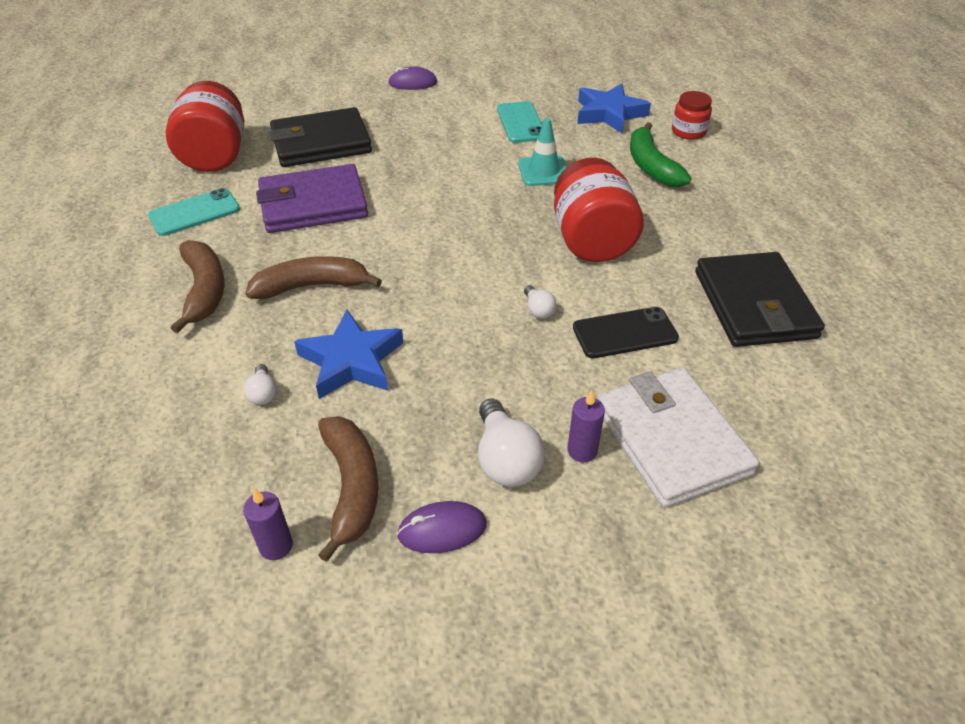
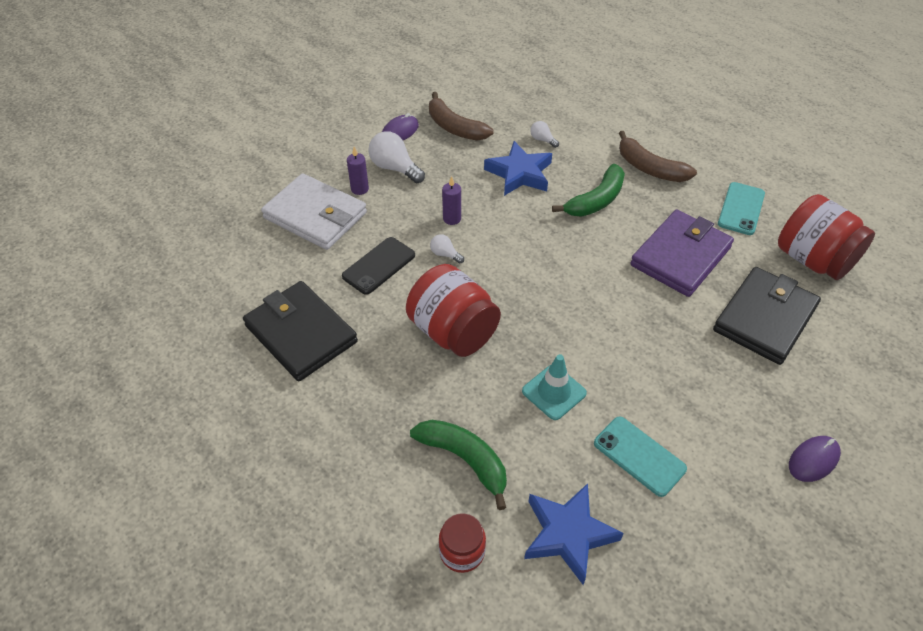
camera: 145 degrees right, 5 degrees up
(276, 546) = (462, 98): purple candle -> purple candle (452, 218)
(312, 286) = (596, 200): brown banana -> green banana

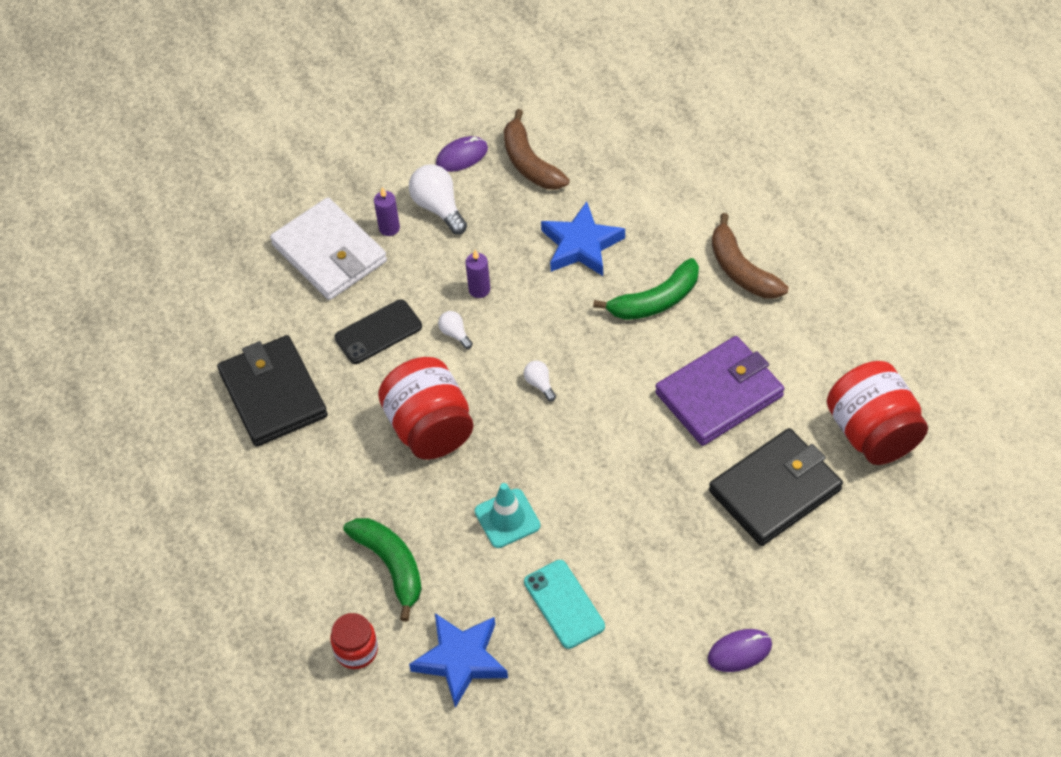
camera: 20 degrees right, 5 degrees up
(542, 140) = (628, 202): white light bulb -> white light bulb (539, 384)
(741, 209) = (824, 348): turquoise phone -> none

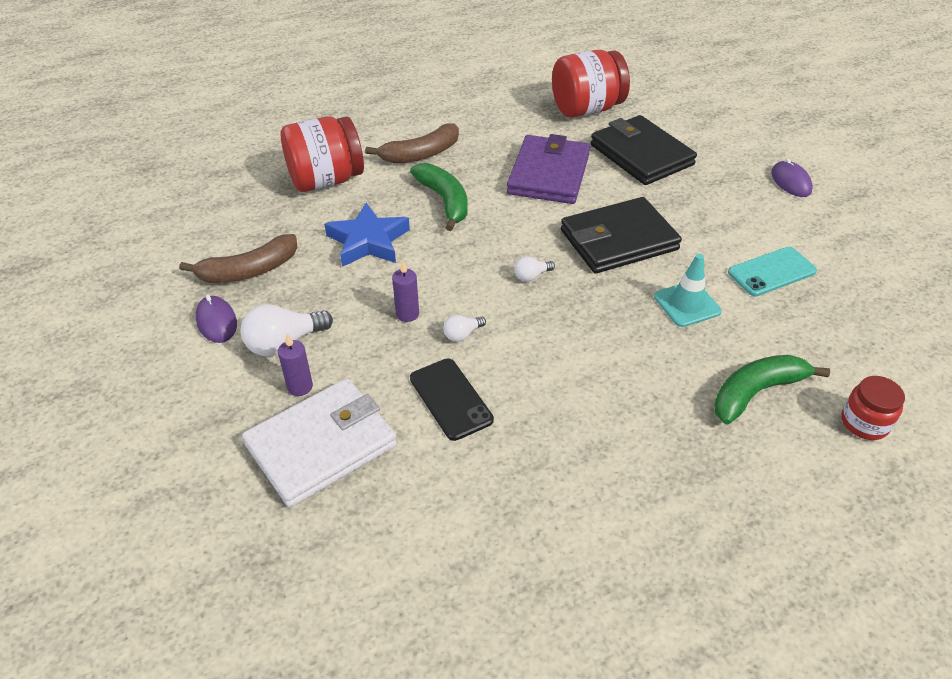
camera: 90 degrees left, 10 degrees down
(273, 394) = (532, 504): black wallet -> black wallet (618, 240)
(429, 428) = (582, 358): red jar -> red jar (326, 180)
(461, 660) = (849, 342): blue star -> none
(719, 395) = (549, 174): purple wallet -> purple wallet turned 45 degrees clockwise

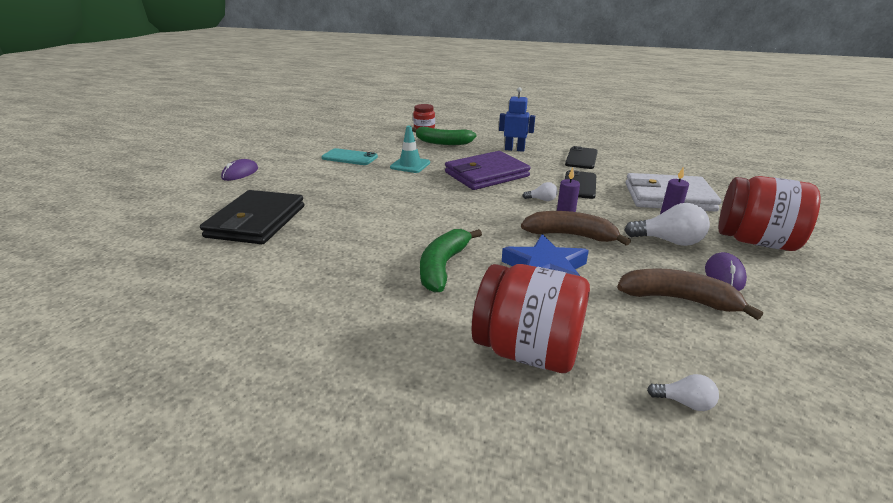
camera: 135 degrees left, 15 degrees down
(420, 154) = (393, 321): brown banana -> brown banana (570, 235)
(517, 493) = (581, 158): none -> black phone
(531, 276) = (462, 203): white light bulb -> white light bulb (684, 402)
(549, 174) = (336, 243): purple wallet -> purple wallet (486, 174)
(586, 109) = (186, 273): red jar -> red jar (755, 241)
(618, 240) = (383, 194): black wallet -> none
(639, 448) = (514, 149): none -> blue robot

